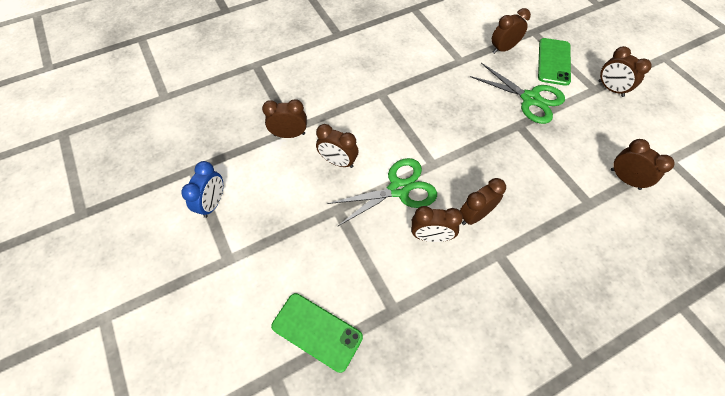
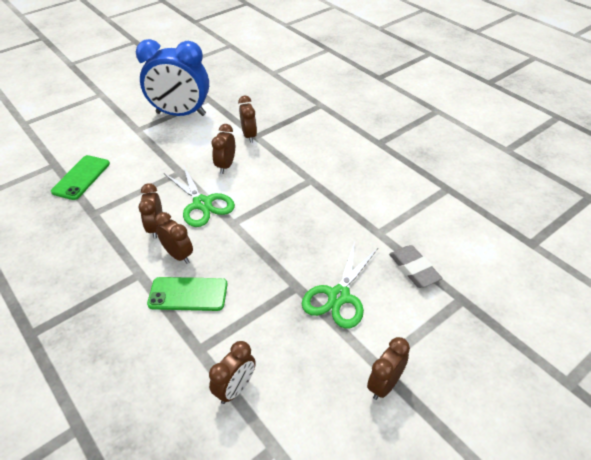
camera: 80 degrees right, 15 degrees down
(213, 203) = (181, 114): blue clock -> blue clock, size x2.04
(503, 49) = (414, 269): brown clock -> grey eraser
(553, 62) = (412, 320): green phone -> green phone (188, 294)

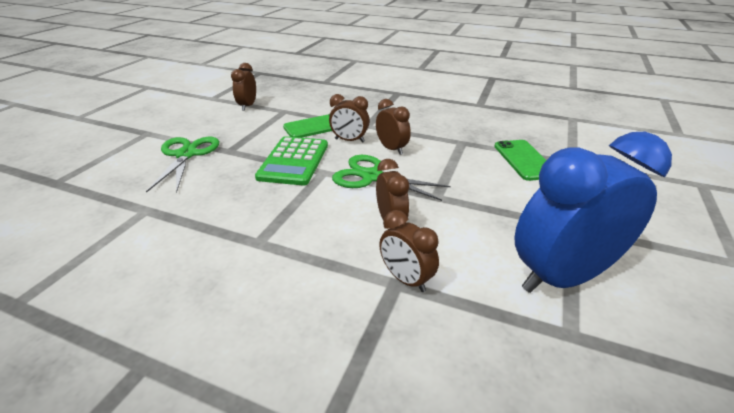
camera: 150 degrees right, 10 degrees down
(247, 245) = (293, 161): none -> green calculator
(384, 385) = (142, 127): brown clock -> none
(414, 269) = (104, 190): grey eraser -> none

